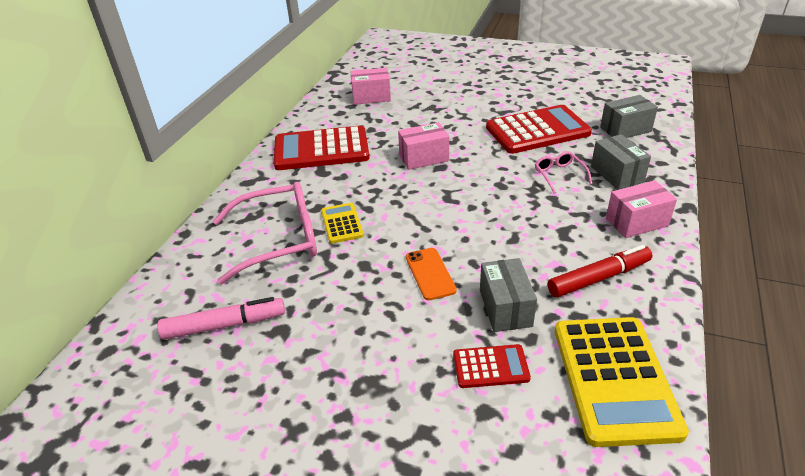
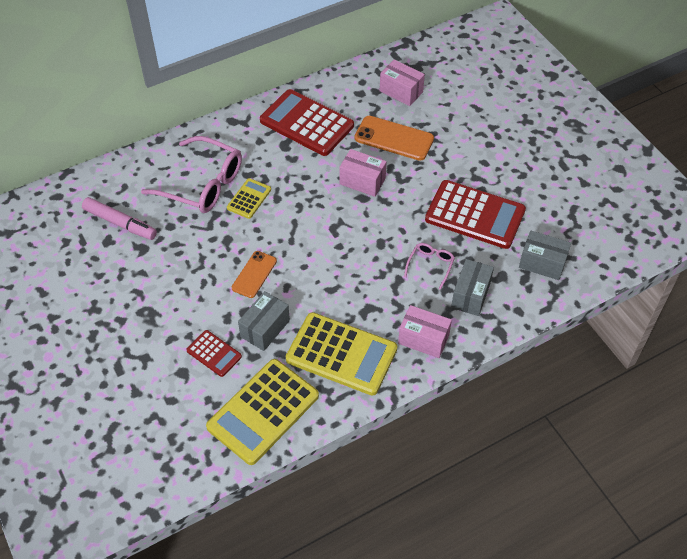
camera: 40 degrees right, 15 degrees up
(408, 123) = (394, 138): none -> orange phone
(598, 278) = (341, 354): red marker -> yellow calculator

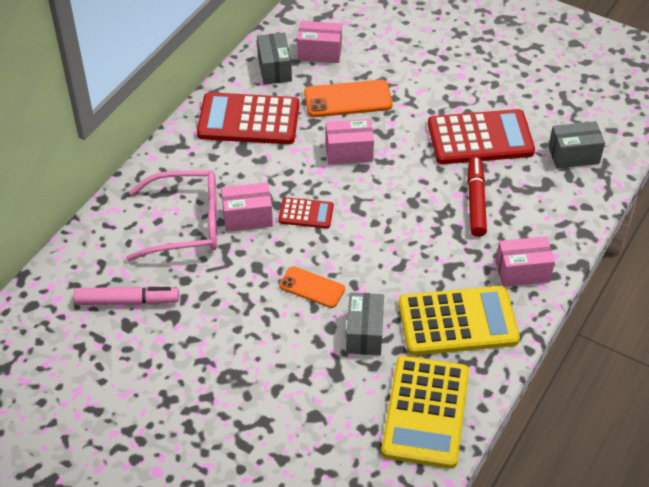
camera: 30 degrees left, 5 degrees down
(214, 353) = (332, 382): red calculator -> red calculator (306, 213)
(249, 199) = (247, 217): yellow calculator -> pink box
(254, 274) = (312, 287): orange phone -> orange phone turned 60 degrees counterclockwise
(430, 265) = (475, 201): pink glasses -> red marker
(470, 295) = (533, 212): grey box -> grey box (274, 69)

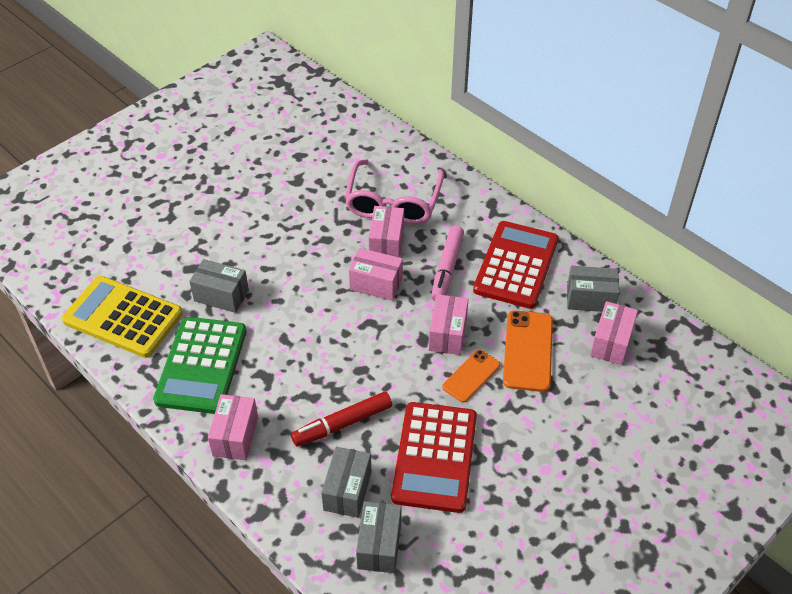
camera: 105 degrees right, 0 degrees up
(127, 301) = (323, 158): pink marker -> pink marker (447, 268)
(306, 213) = (376, 284): red calculator -> pink box
(312, 287) = (287, 271): orange phone -> orange phone (471, 376)
(457, 322) = (201, 365): yellow calculator -> green calculator
(475, 201) = (342, 424): red marker -> red marker turned 135 degrees clockwise
(537, 184) = (347, 491): none -> grey box

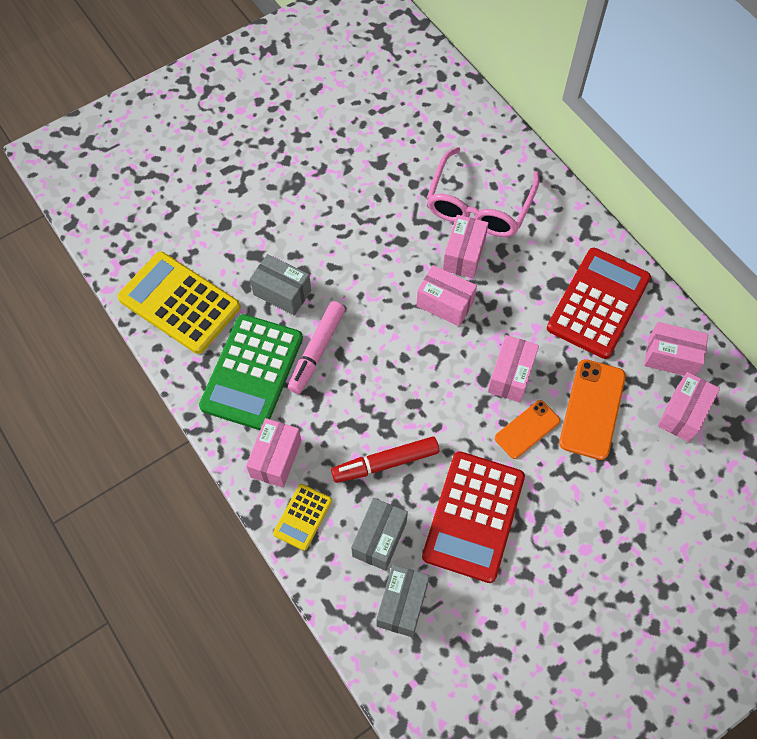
camera: 10 degrees right, 15 degrees up
(269, 483) = (303, 517): none -> yellow calculator
(447, 268) = (523, 296): pink marker -> pink marker (317, 351)
(590, 299) = (671, 357): grey box -> pink box

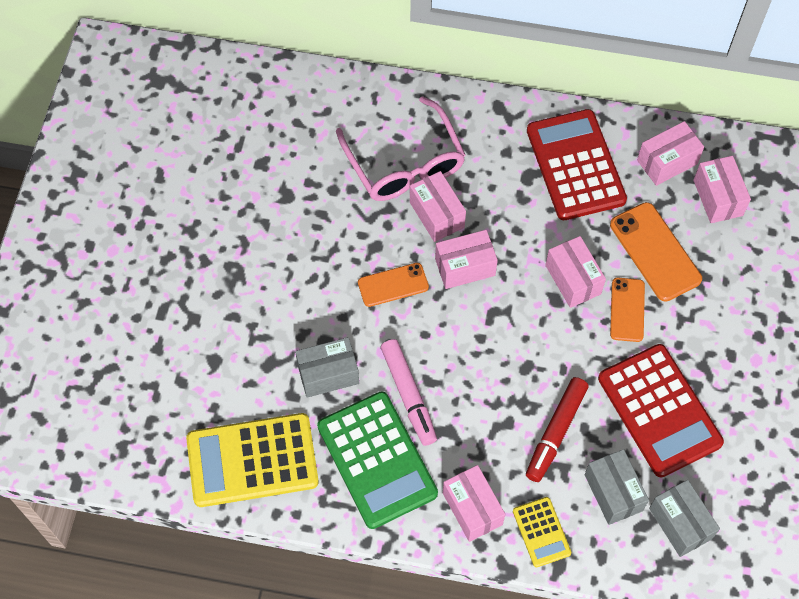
camera: 45 degrees left, 0 degrees up
(385, 274) = (393, 285): none -> orange phone

